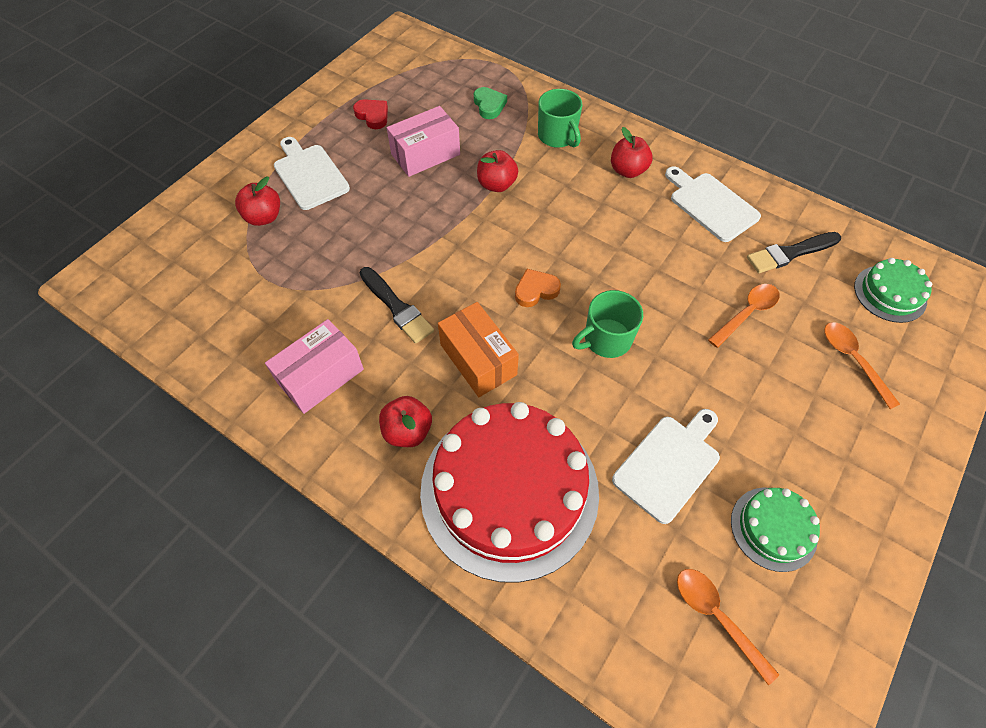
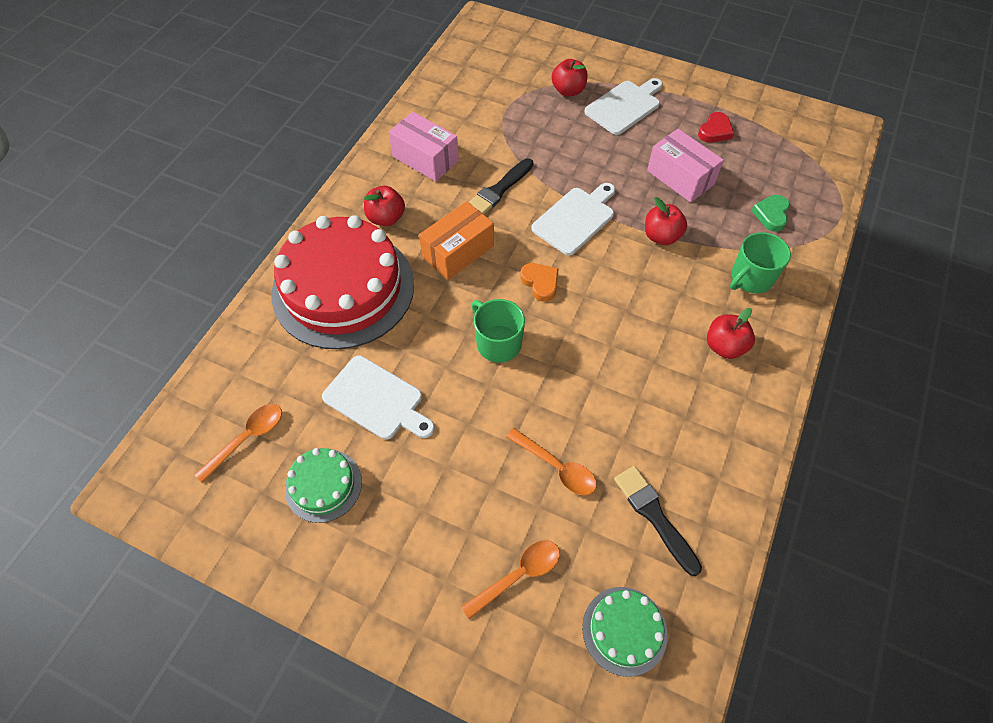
camera: 80 degrees right, 0 degrees up
(489, 105) = (771, 215): green heart -> green heart turned 135 degrees clockwise
(710, 205) = (702, 431): white cutting board -> white cutting board (575, 219)

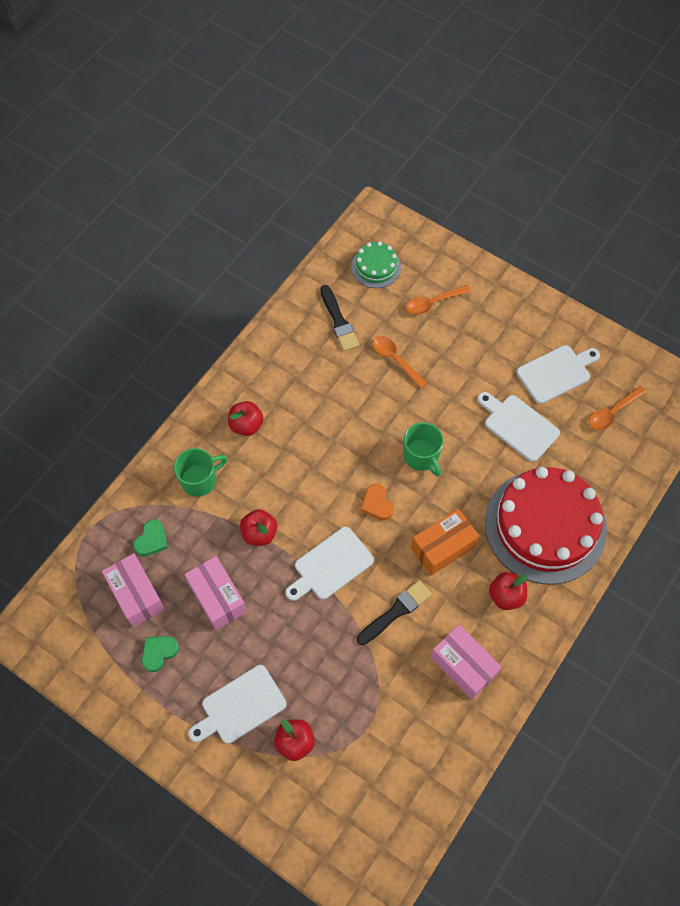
camera: 170 degrees left, 5 degrees up
(323, 485) = (556, 373): green cake -> white cutting board
(715, 131) = (159, 652): red heart -> green heart
(760, 169) = (136, 595): none -> pink box

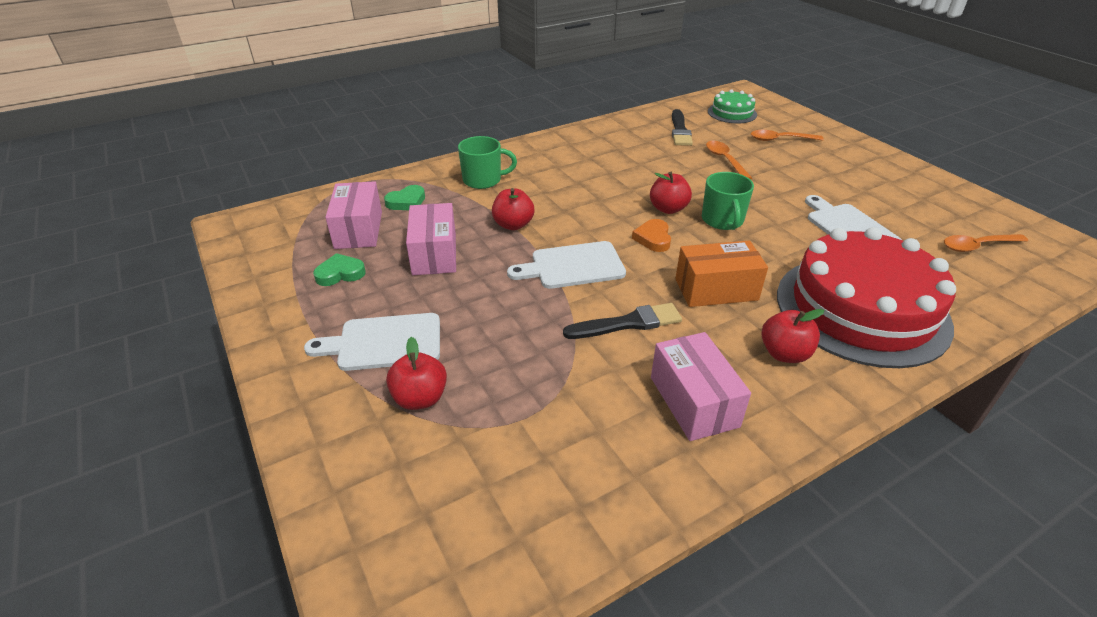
camera: 25 degrees right, 25 degrees down
(246, 425) = (552, 162): red apple -> red apple (668, 209)
(556, 373) = (907, 205): white cutting board -> none

